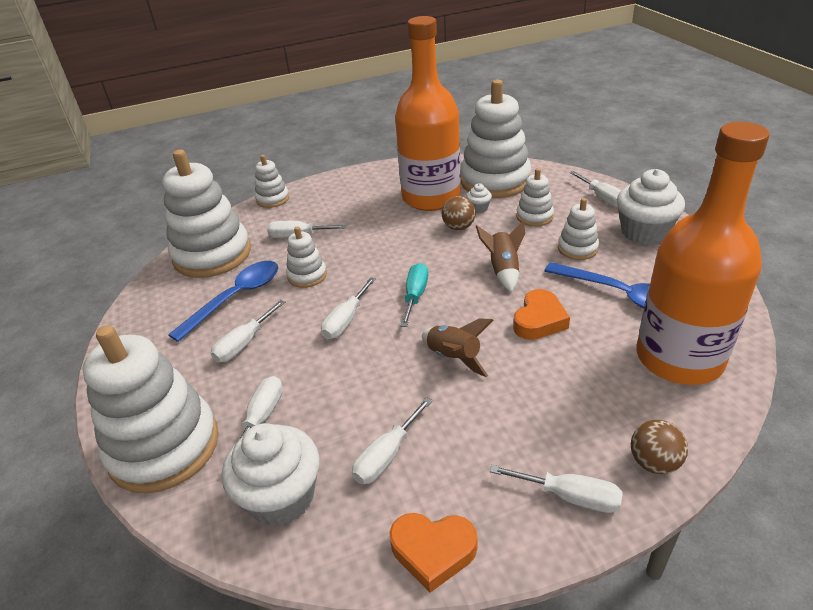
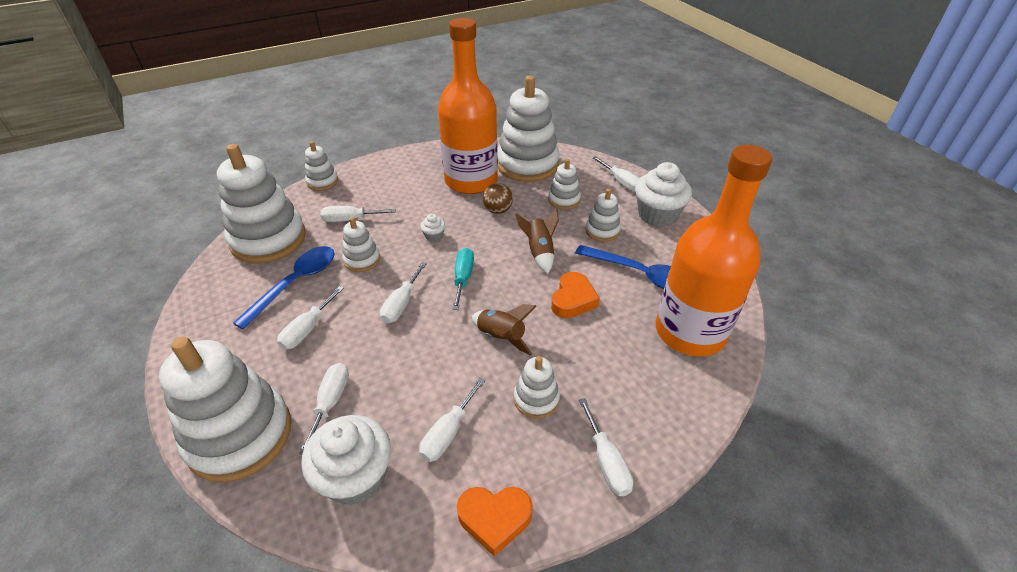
camera: 10 degrees left, 5 degrees up
(479, 208) = (514, 191): white cupcake -> white cupcake (434, 236)
(490, 424) = (536, 399): none -> white stacking toy
(570, 496) = (606, 461): white screwdriver -> white screwdriver turned 60 degrees clockwise
(654, 462) = (673, 427): brown ball -> none

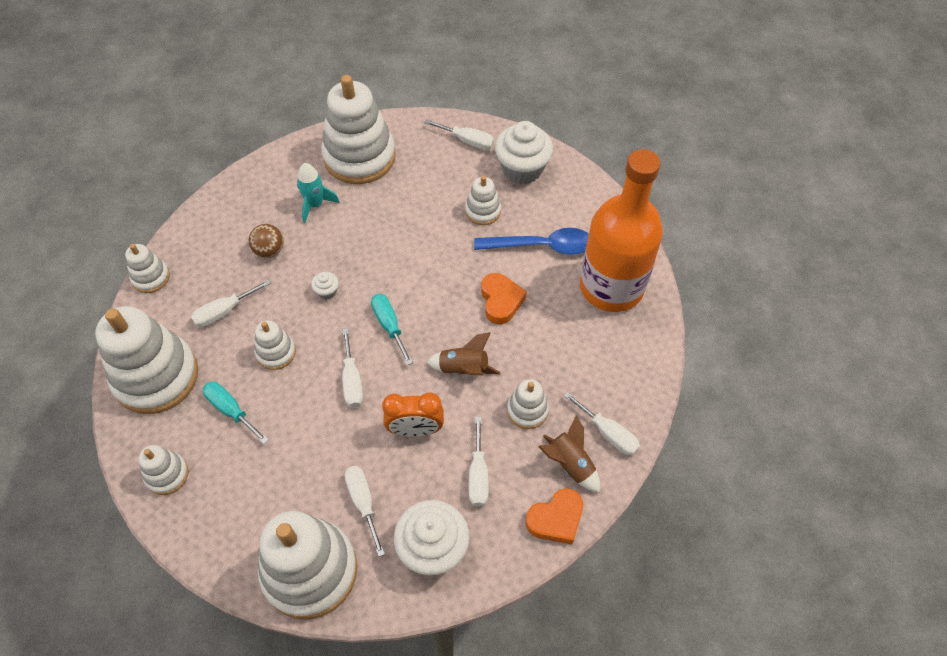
camera: 30 degrees left, 15 degrees up
(295, 283) = (231, 410): blue spoon -> turquoise screwdriver
(307, 329) = (285, 449): white screwdriver -> none
(422, 365) = (415, 430): none -> orange clock
(471, 181) = (315, 204): orange bottle -> turquoise rocket
(497, 210) = (368, 231): brown ball -> brown ball (269, 250)
(539, 252) = (440, 263): brown rocket -> brown rocket (570, 464)
(564, 200) = (425, 188): white stacking toy -> white stacking toy (167, 474)

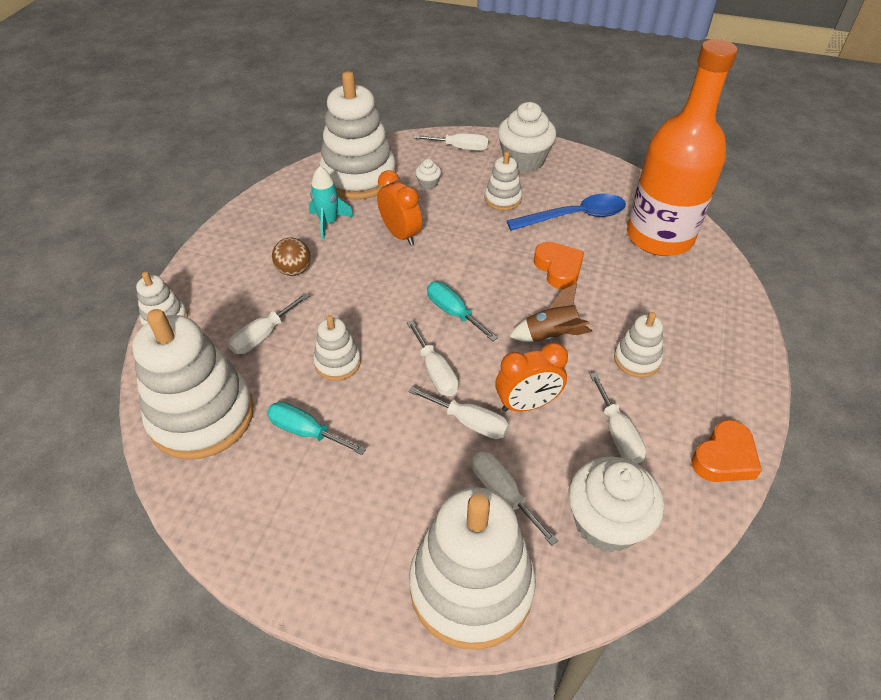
camera: 15 degrees left, 10 degrees down
(167, 474) = (249, 520): white stacking toy -> none
(327, 291) = (372, 295): white cupcake -> white cupcake (428, 184)
(374, 232) = (400, 234): none -> orange clock
(570, 464) = (708, 400): brown rocket -> none
(608, 433) = (730, 362): white screwdriver -> white screwdriver (469, 422)

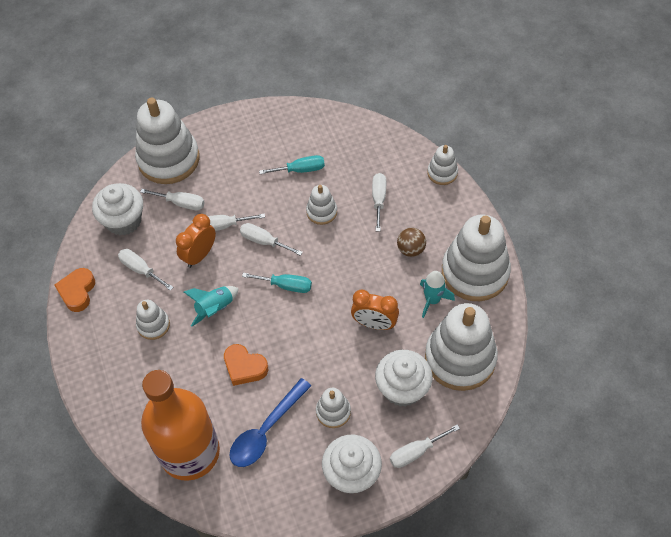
camera: 145 degrees right, 10 degrees up
(202, 416) = (358, 144): white stacking toy -> white stacking toy (475, 272)
(428, 184) = (402, 388): white cupcake -> white cupcake, size x2.29
(551, 336) = (215, 308): brown rocket -> turquoise rocket

